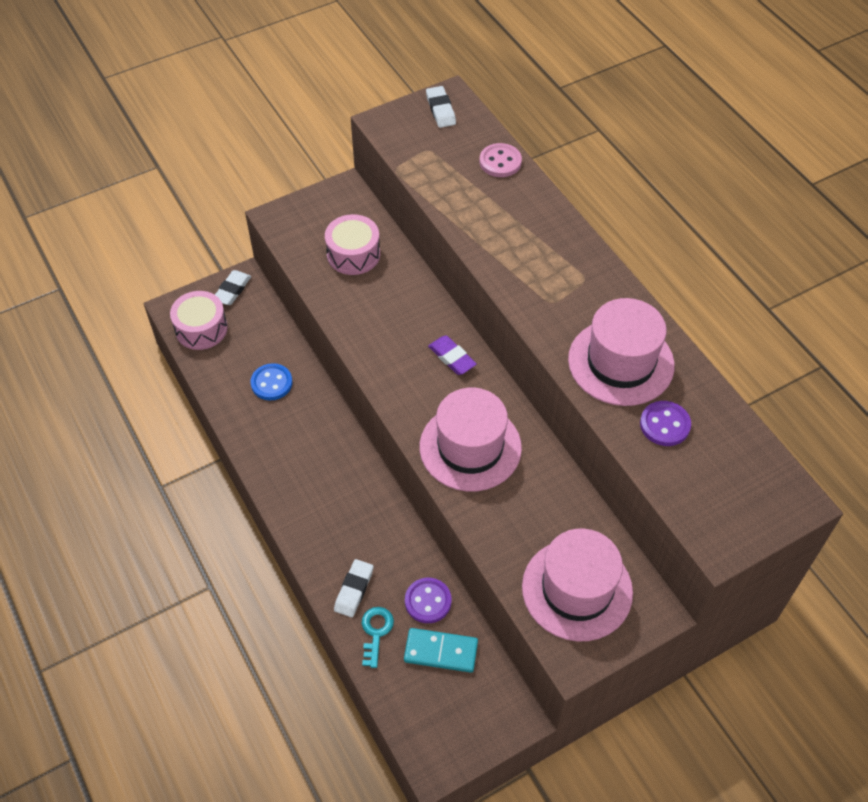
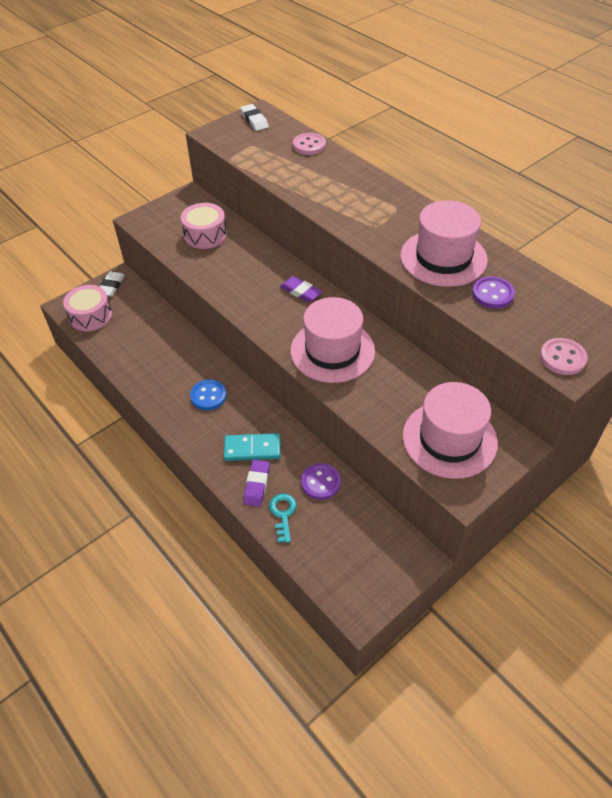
camera: 10 degrees left, 5 degrees down
(271, 383) = (156, 345): blue button -> blue button (208, 396)
(354, 590) = (257, 485): white eraser -> purple eraser
(441, 652) = (341, 519): turquoise domino -> turquoise domino (252, 449)
(719, 527) = (562, 358): none -> pink button

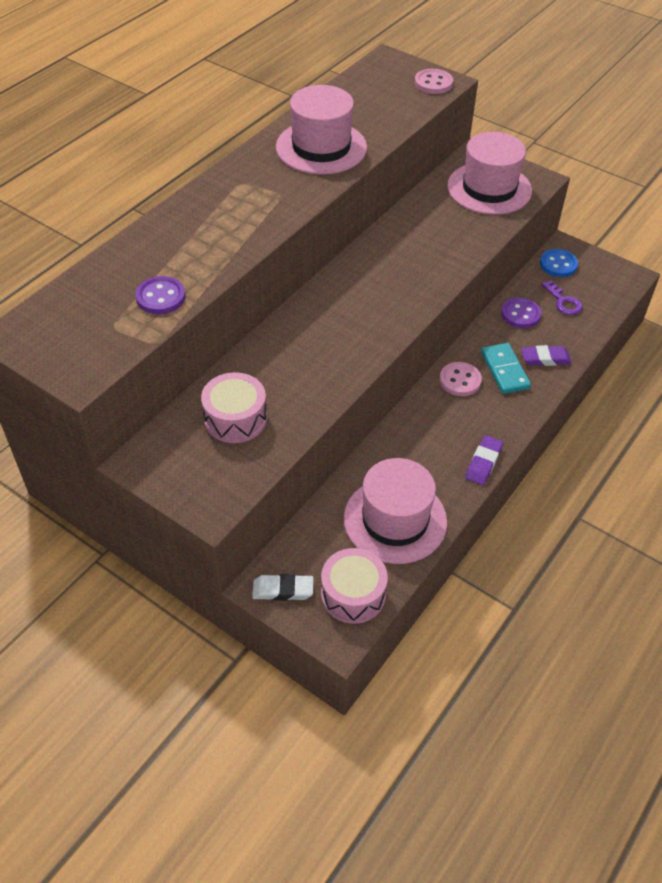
camera: 105 degrees left, 0 degrees up
(208, 396) = (449, 422): blue button -> blue button (558, 264)
(254, 120) = (40, 335): white eraser -> none
(283, 514) = (567, 334): turquoise key -> none
(301, 292) = (327, 306): purple eraser -> purple eraser (483, 462)
(309, 145) = (110, 269): pink button -> pink button (460, 380)
(331, 526) = (563, 301): none -> purple key
(332, 351) = (411, 269): pink hat -> pink hat (395, 520)
(492, 294) = (366, 118): purple button -> purple button (161, 297)

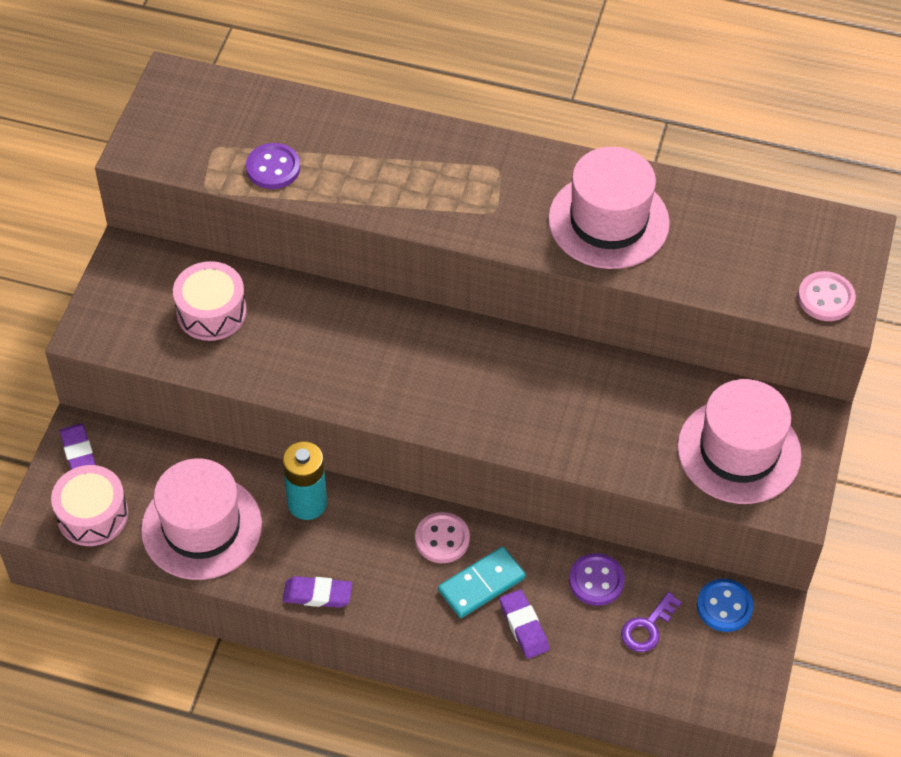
camera: 70 degrees right, 5 degrees up
(283, 590) = (78, 452): white eraser -> purple eraser
(399, 448) = (307, 503): none -> turquoise battery

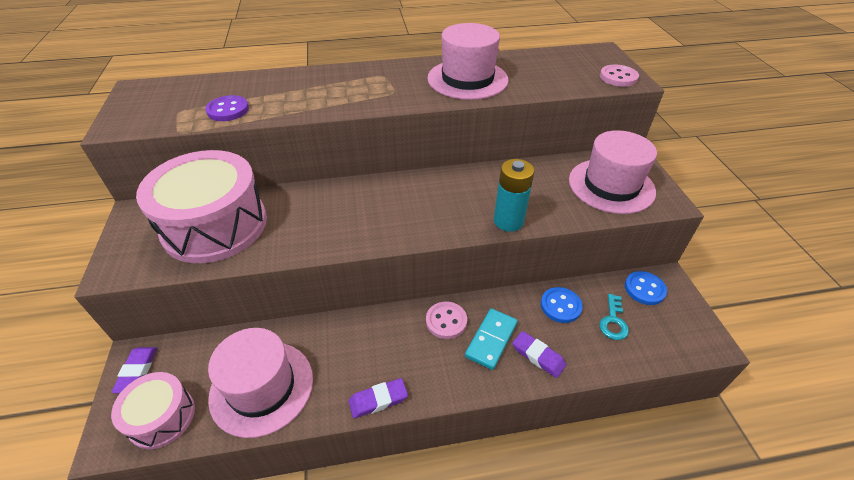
camera: 25 degrees left, 10 degrees down
(78, 452) = (137, 371): purple eraser -> purple eraser turned 45 degrees clockwise
(211, 312) = (215, 225): pink drum -> pink drum, size x1.86
(307, 503) = (338, 336): turquoise battery -> turquoise battery (508, 221)
(596, 581) = (560, 306): purple button -> blue button
(647, 627) = (613, 321): purple key -> turquoise key

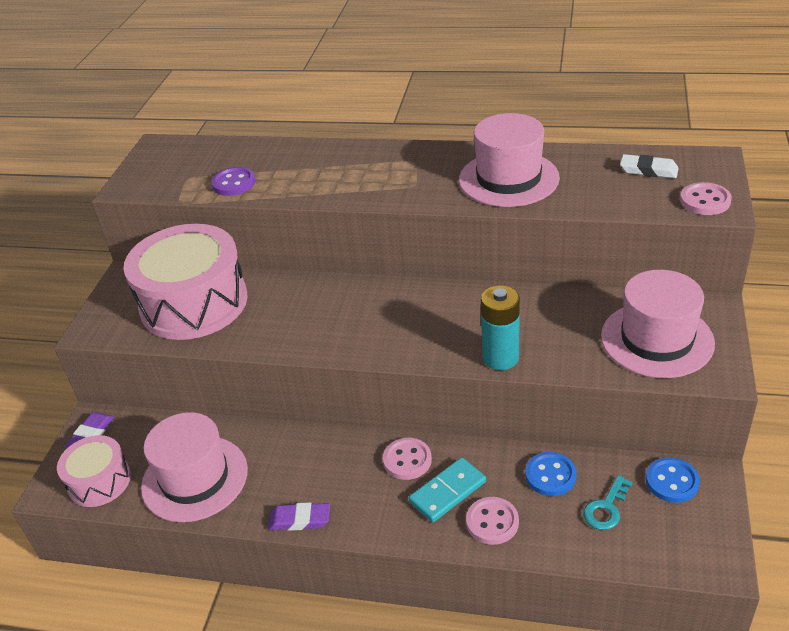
camera: 25 degrees right, 5 degrees down
(538, 356) = (492, 522): purple eraser -> pink button
(565, 62) = (648, 170): none -> white eraser

